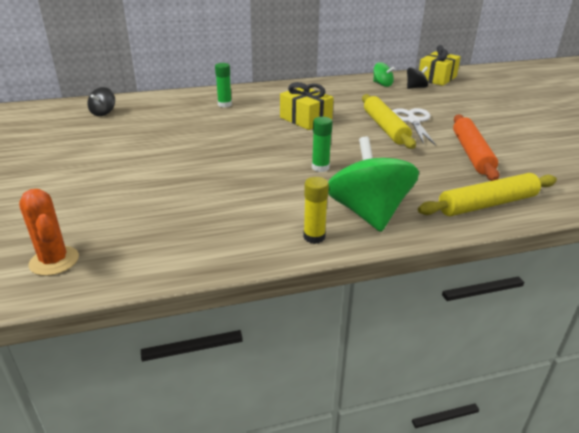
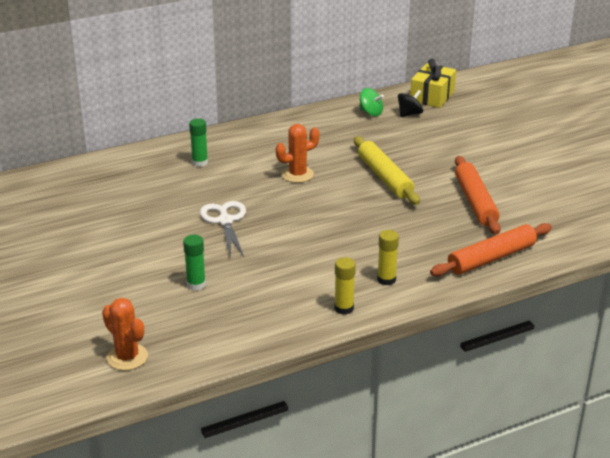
camera: 10 degrees left, 0 degrees up
(103, 113) = (67, 189): black spinning top -> none
(305, 119) = (297, 174): yellow gift -> orange cactus
(320, 167) = (330, 235): green glue stick -> green glue stick (196, 284)
(368, 213) = (386, 279): green spinning top -> yellow glue stick
(413, 121) = (413, 165): white scissors -> white scissors (225, 221)
(487, 204) = (491, 258): yellow rolling pin -> orange rolling pin

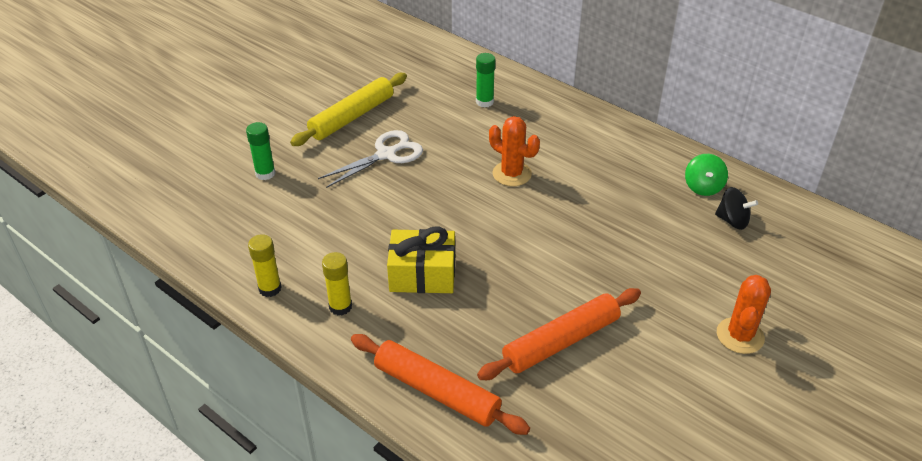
camera: 65 degrees right, 10 degrees up
(127, 357) = (137, 172): orange cactus -> orange cactus (740, 336)
(384, 177) = (558, 243): yellow rolling pin -> yellow rolling pin (352, 117)
(432, 96) = (801, 228): yellow gift -> yellow gift (422, 274)

